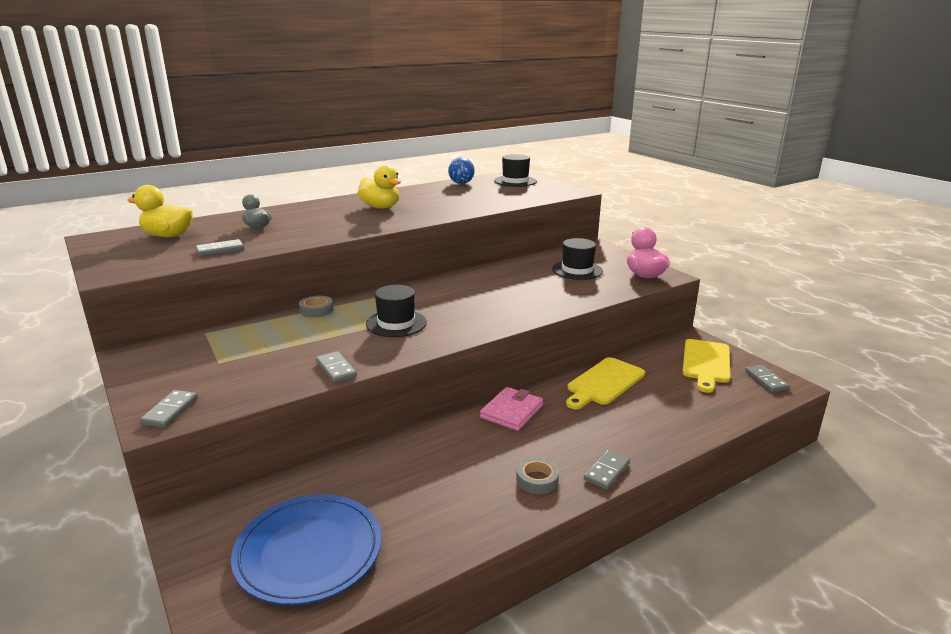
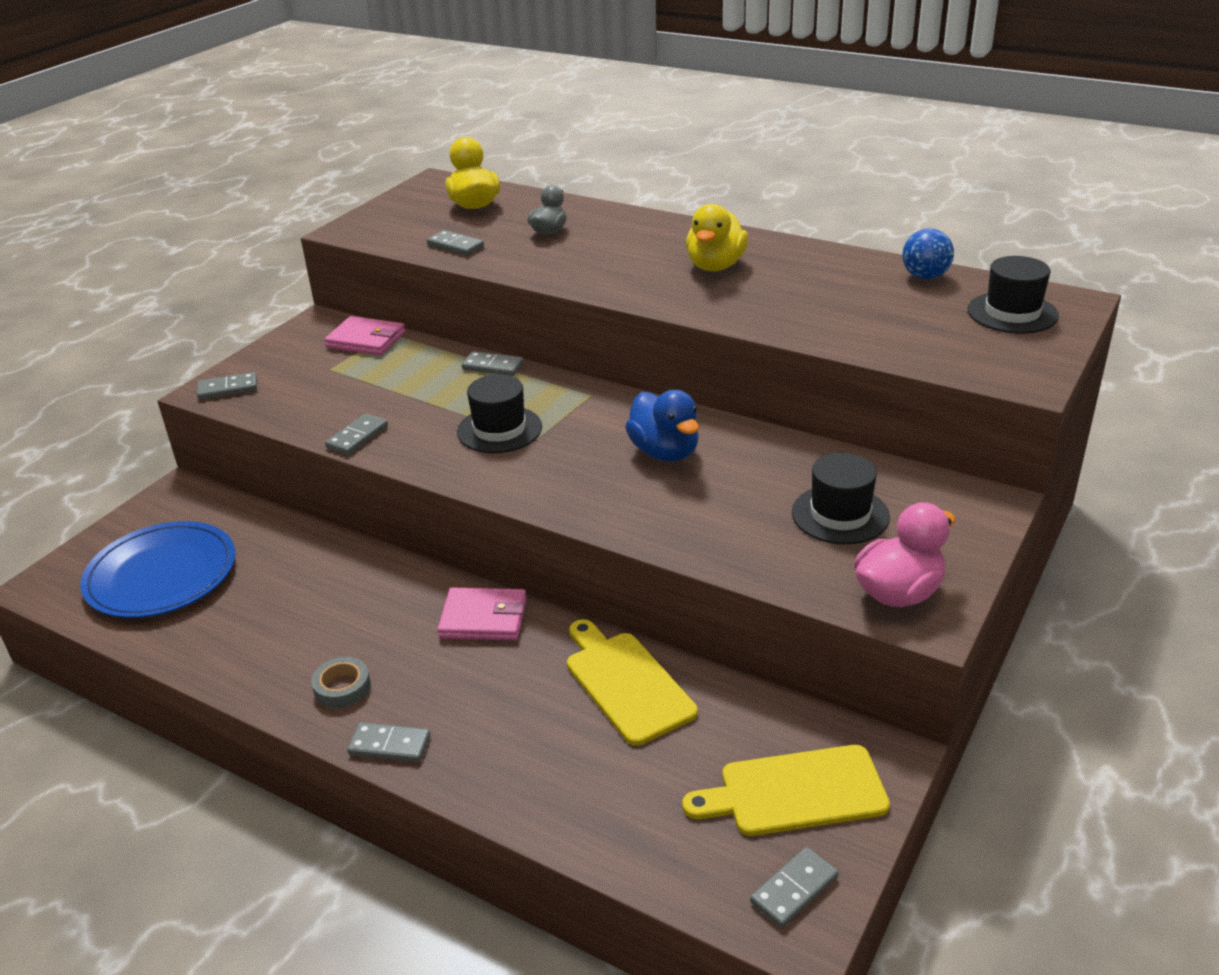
camera: 65 degrees right, 10 degrees up
(200, 342) = (366, 340): none -> pink wallet
(316, 310) = (493, 366): grey tape -> grey domino
(480, 289) = (665, 452): none -> blue duck
(604, 383) = (626, 683): yellow cutting board -> yellow cutting board turned 45 degrees clockwise

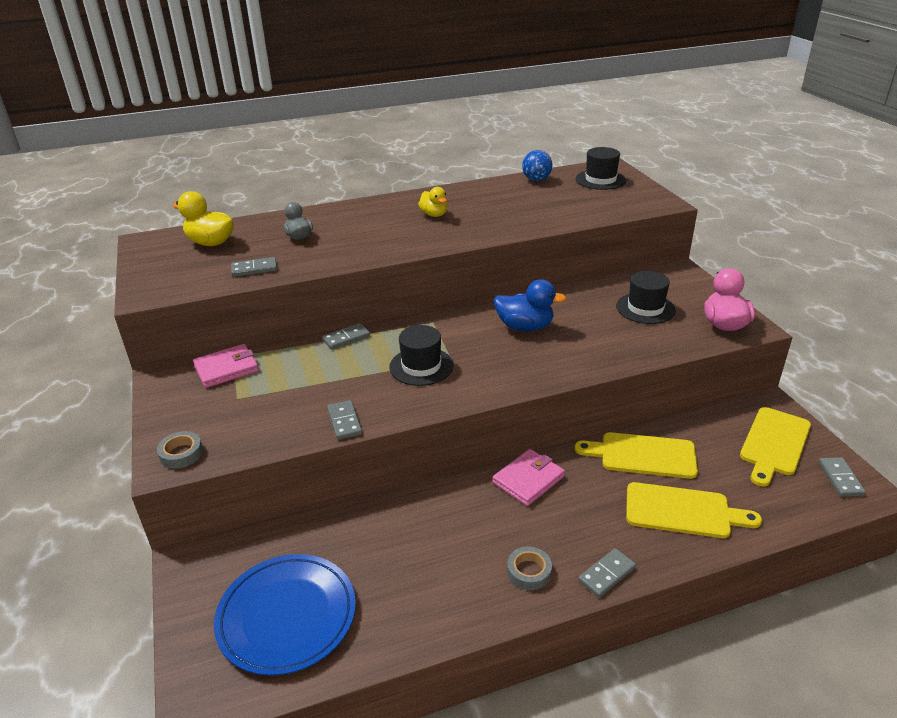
camera: 50 degrees left, 0 degrees up
(228, 389) = (181, 454): grey domino -> grey tape
(557, 760) = (682, 511): none -> yellow cutting board
(715, 266) = (434, 214): yellow duck -> yellow duck, size x0.65

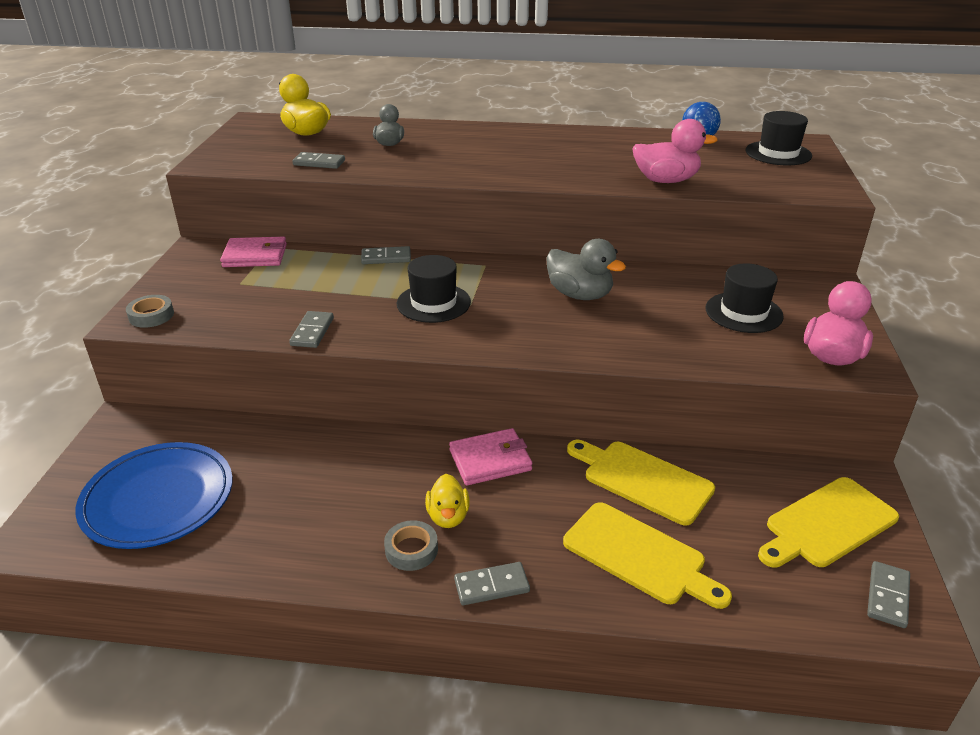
camera: 25 degrees right, 0 degrees up
(434, 214) = (545, 151): yellow duck -> yellow duck (448, 516)
(525, 327) = (580, 295): blue duck -> grey duck
(546, 220) = (666, 180): none -> pink duck

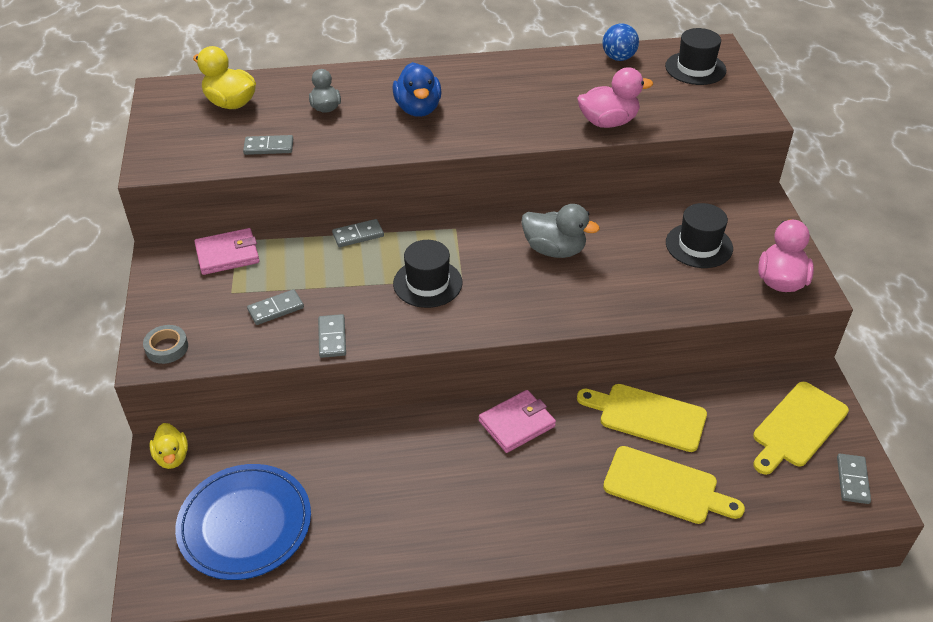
camera: 15 degrees left, 10 degrees up
(411, 550) = (486, 522): grey tape -> none
(448, 516) = (503, 485): yellow duck -> yellow duck (172, 457)
(476, 153) = (418, 109): none -> blue duck
(491, 586) = (562, 539): grey domino -> grey domino (276, 309)

